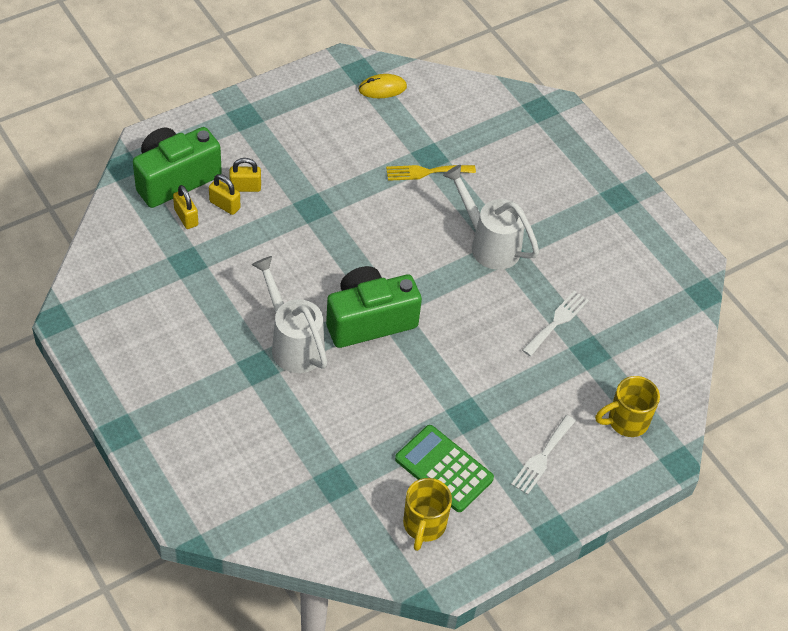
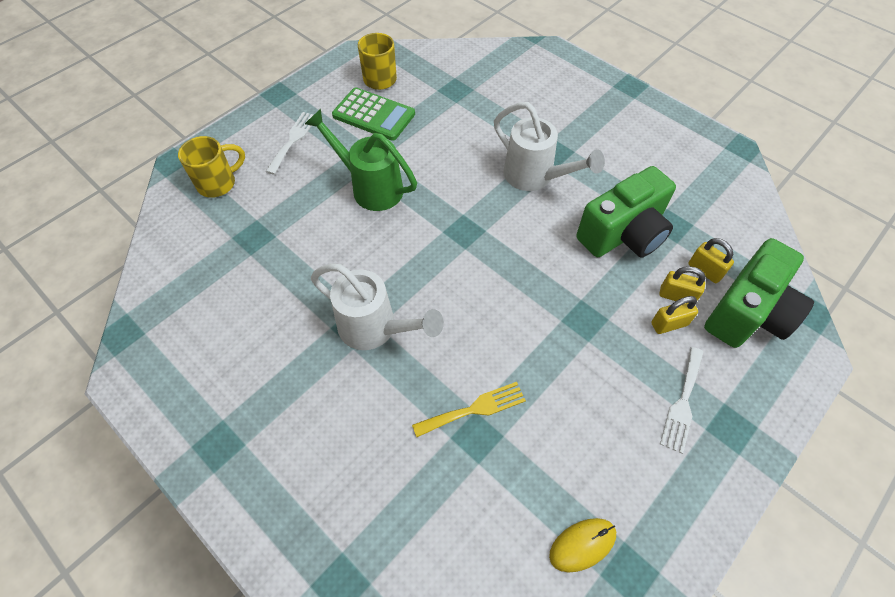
camera: 170 degrees right, 5 degrees up
(369, 320) = (475, 214): green camera -> green camera (623, 234)
(466, 375) = (370, 187): none -> green watering can
(557, 321) = (289, 259): white fork -> white fork (682, 403)

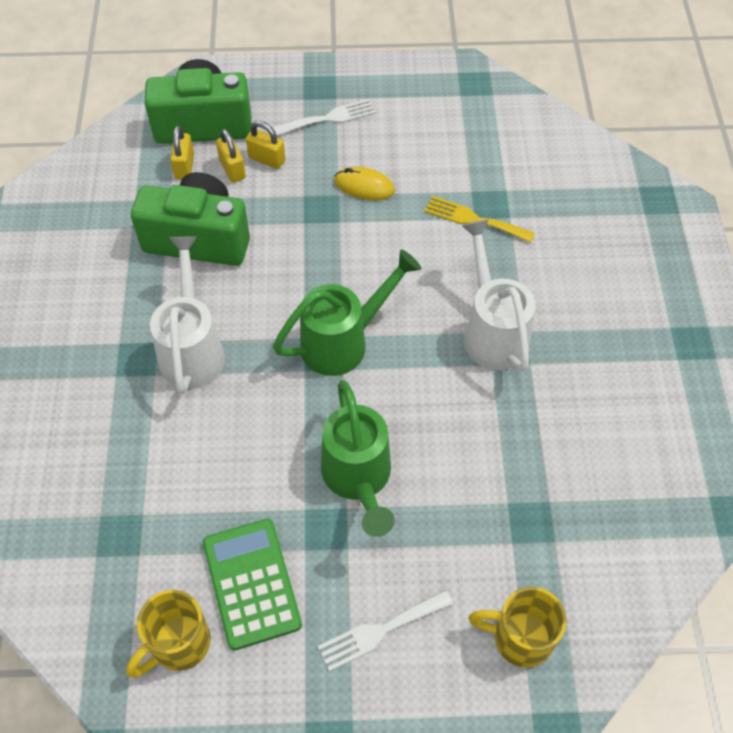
camera: 135 degrees left, 0 degrees up
(460, 246) = (343, 342): none -> green watering can
(582, 545) = (487, 111): yellow mouse -> yellow mouse (364, 186)

